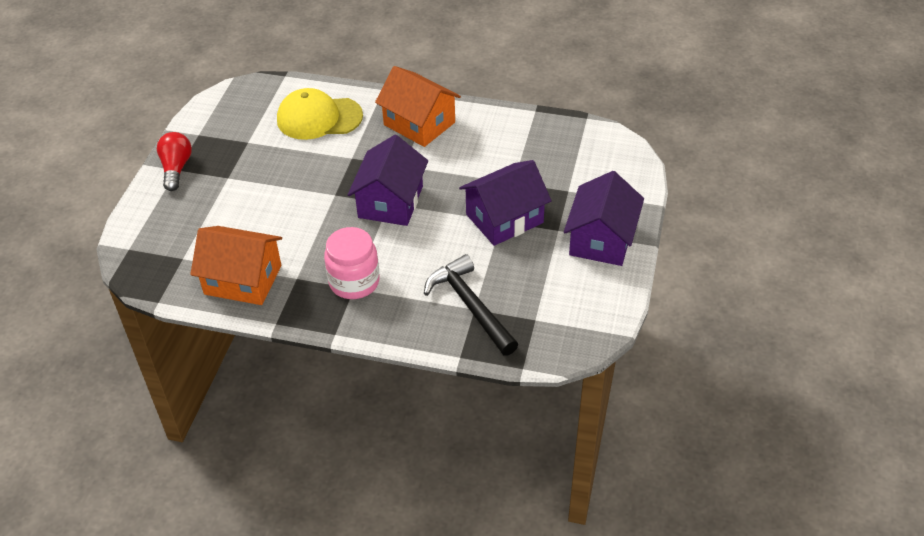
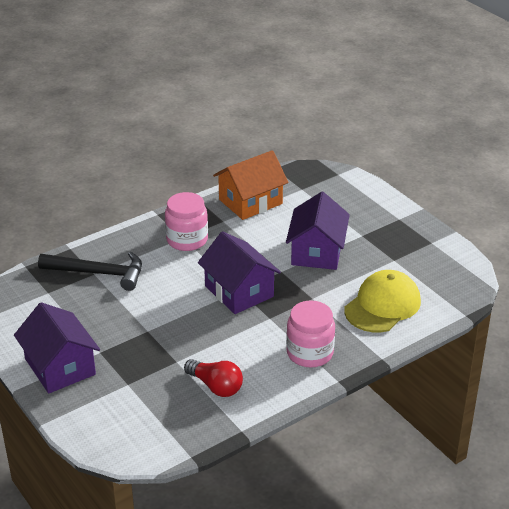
camera: 130 degrees right, 10 degrees down
(176, 168) = (400, 219): red light bulb -> red light bulb (216, 386)
(419, 123) = (310, 353): orange house -> pink jar
(504, 218) = (147, 333): purple house -> purple house (317, 252)

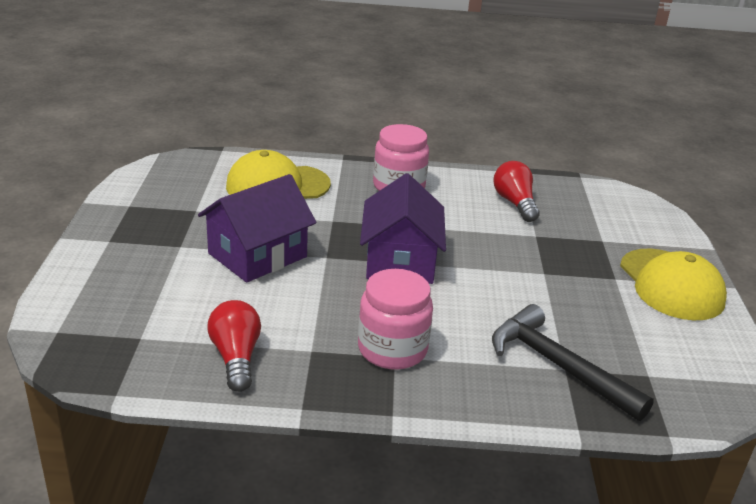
camera: 145 degrees left, 5 degrees down
(60, 367) = (671, 284): purple house -> yellow cap
(250, 202) = (236, 357): orange house -> red light bulb

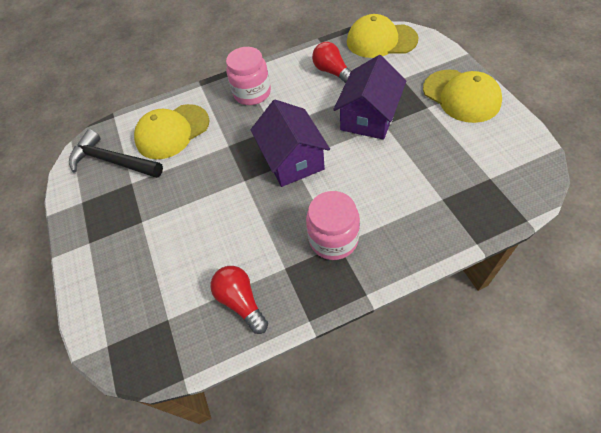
camera: 15 degrees left, 25 degrees up
(257, 255) = (198, 202): purple house -> purple house (369, 117)
(559, 366) = (437, 199): black hammer -> black hammer (113, 161)
(602, 197) = (381, 40): none -> yellow cap

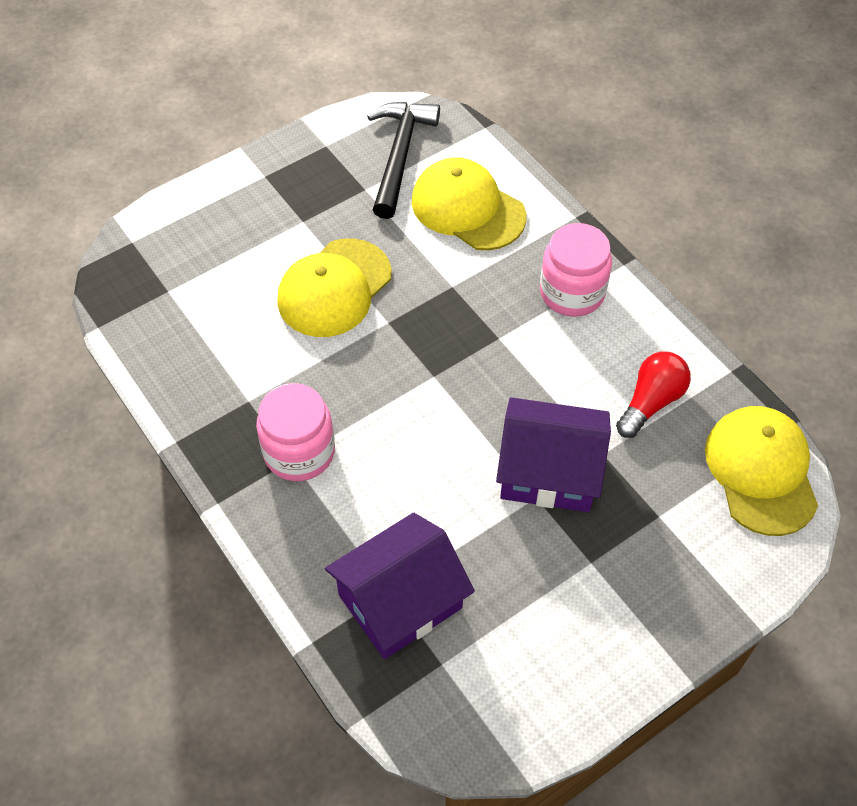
camera: 70 degrees right, 0 degrees up
(241, 301) = (196, 362): red light bulb -> none
(292, 159) = (437, 376): purple house -> purple house (400, 601)
(461, 96) = (631, 618): yellow cap -> yellow cap (334, 288)

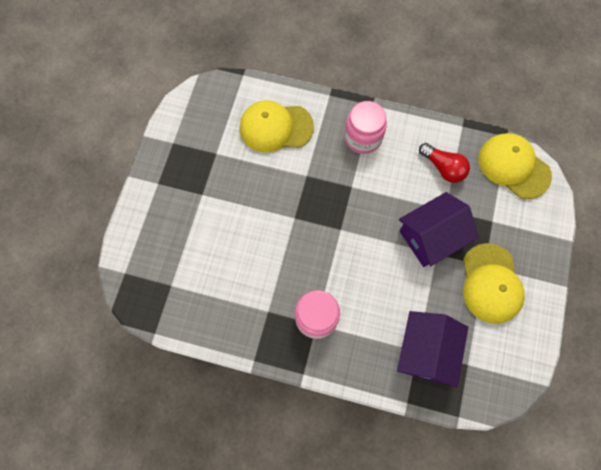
camera: 40 degrees left, 15 degrees up
(334, 288) = (252, 219): yellow cap -> yellow cap (491, 283)
(399, 156) = (216, 122): black hammer -> none
(651, 402) = (443, 168): red light bulb -> red light bulb turned 135 degrees clockwise

